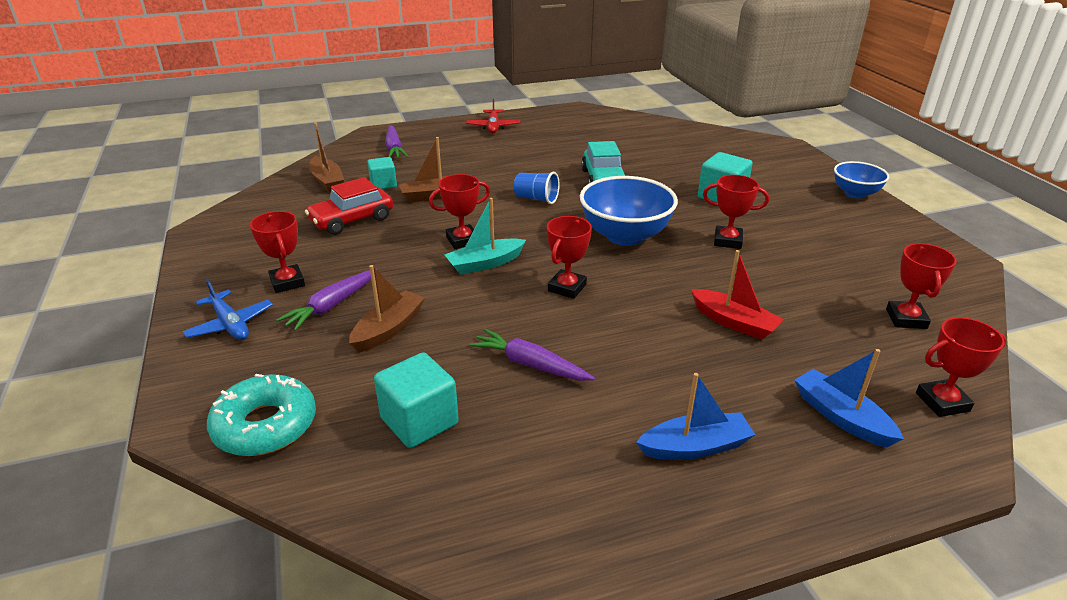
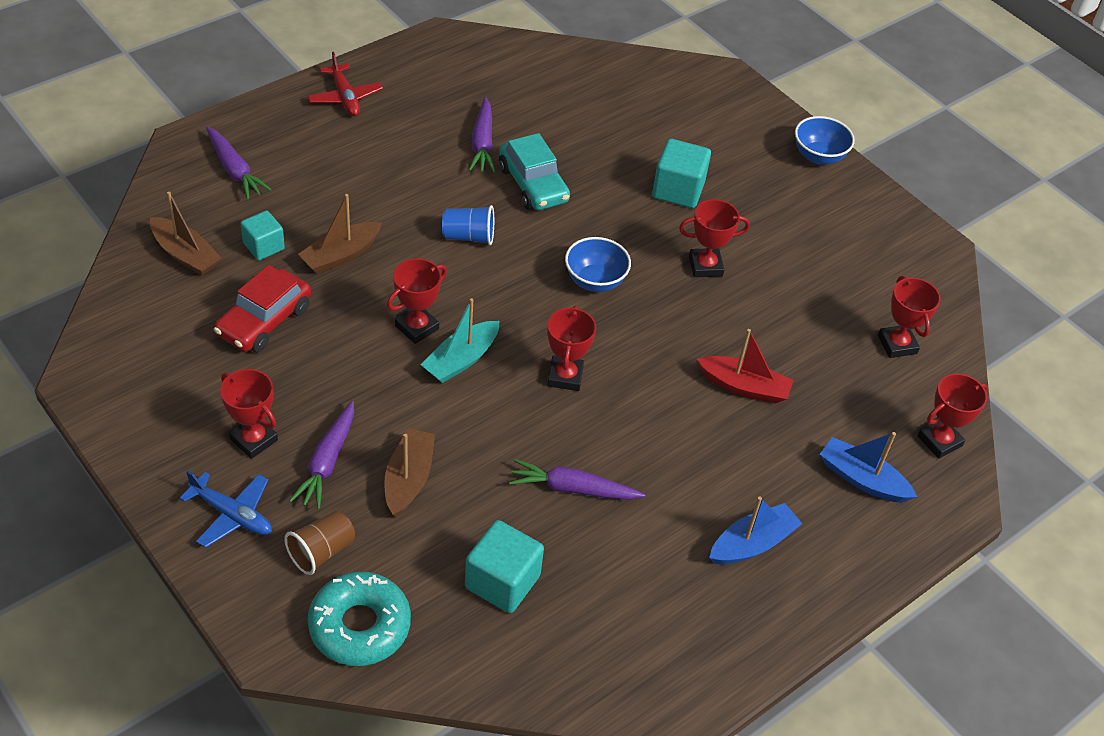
camera: 25 degrees left, 15 degrees up
(278, 363) = (321, 552): none -> brown cup
(577, 156) = (482, 143): none -> purple carrot
(625, 236) = (595, 281): blue bowl -> blue bowl, size x0.60

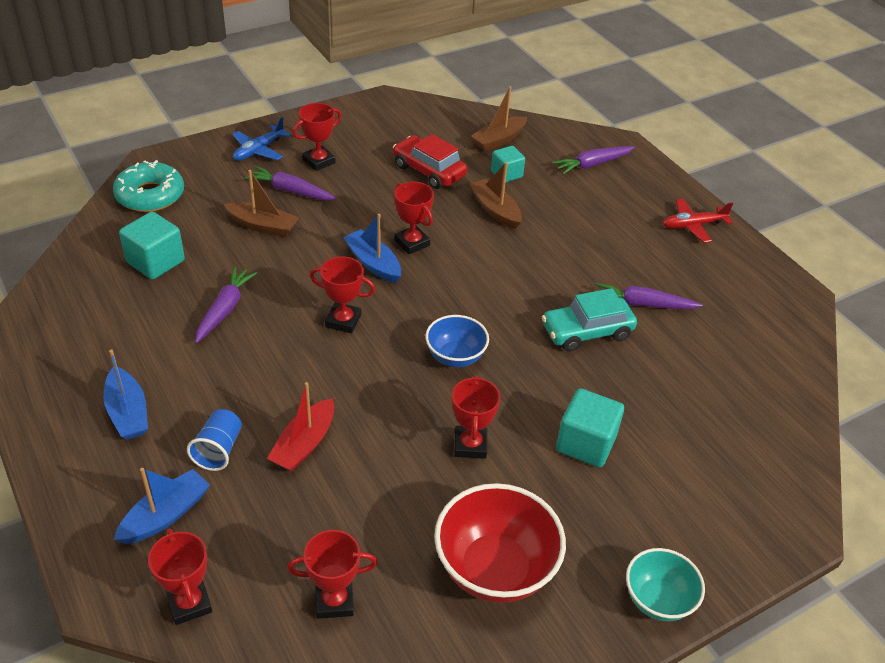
camera: 100 degrees right, 5 degrees down
(321, 552) = (215, 184): brown cup -> none
(461, 360) = (373, 263): turquoise boat -> blue boat
(468, 236) = (516, 282): blue cup -> blue cup (218, 450)
(818, 156) = (658, 600): blue bowl -> turquoise bowl
(828, 247) = (495, 569): none -> red bowl

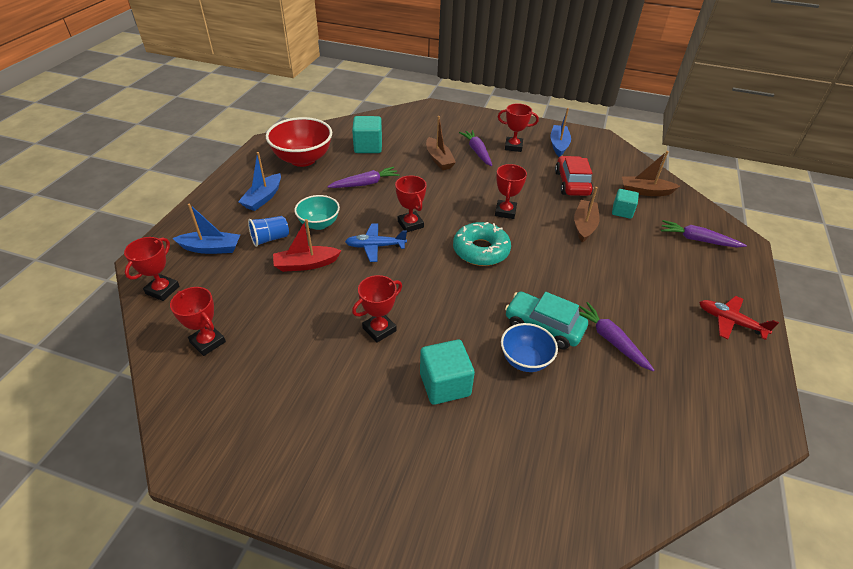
camera: 50 degrees right, 0 degrees up
(150, 195) = (408, 119): turquoise donut -> turquoise donut (481, 250)
(258, 150) = (489, 126): blue plane -> blue plane (375, 246)
(373, 263) = (468, 208): blue boat -> blue boat (558, 145)
(455, 357) = (441, 281): blue bowl -> blue bowl (525, 360)
(495, 569) = (293, 400): red bowl -> red bowl (303, 159)
(658, 600) = (347, 510): turquoise bowl -> turquoise bowl (319, 224)

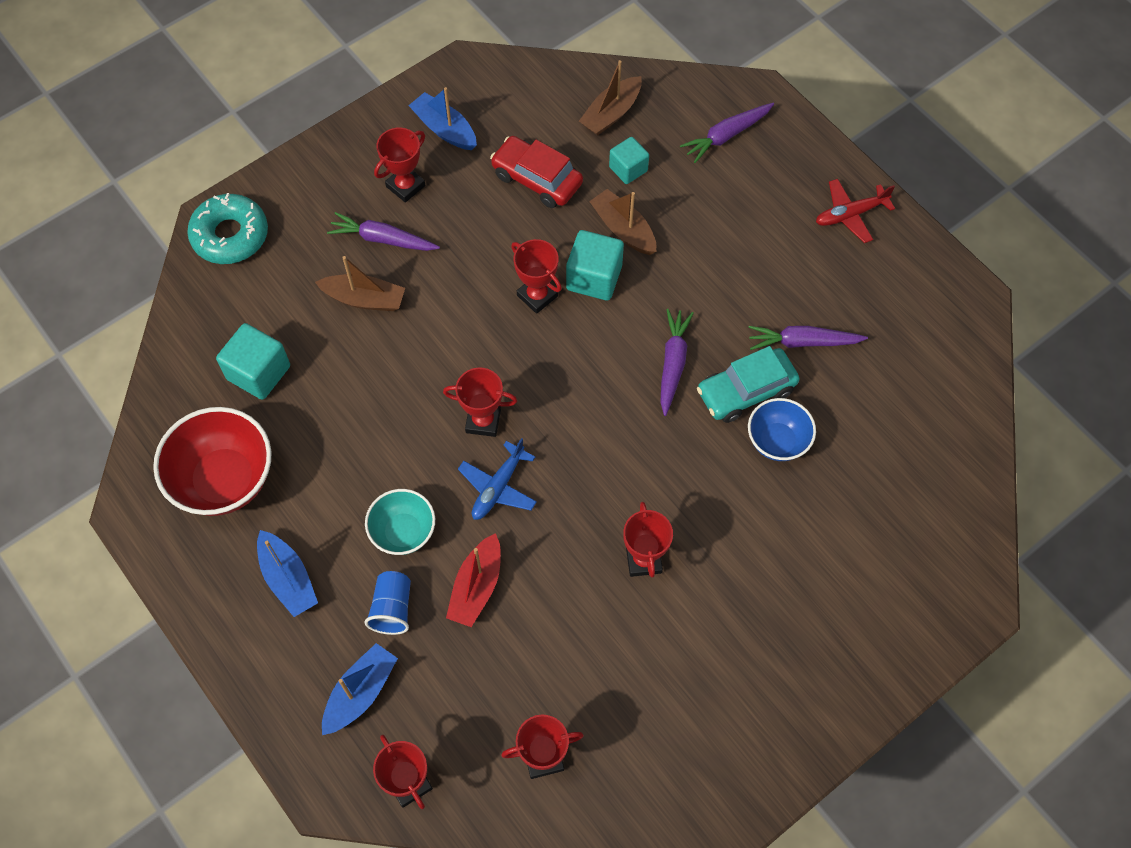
camera: 55 degrees left, 20 degrees up
(365, 184) = (352, 427): purple carrot -> purple carrot (673, 363)
(445, 384) = (760, 537): turquoise cube -> turquoise cube (594, 278)
(481, 250) = (588, 372): turquoise donut -> turquoise donut (230, 235)

